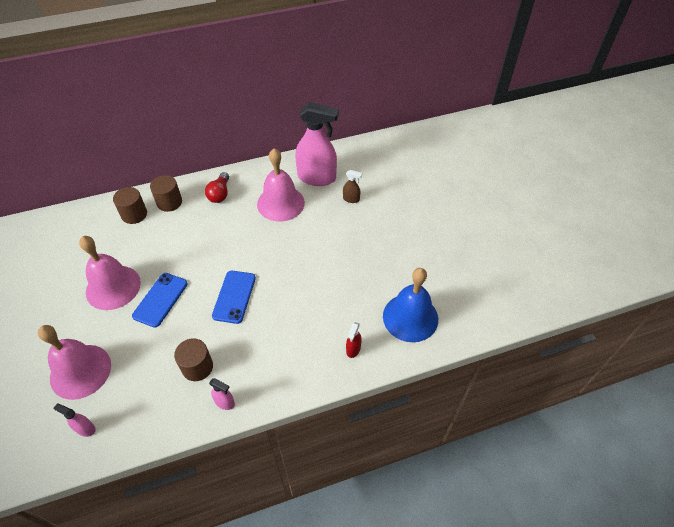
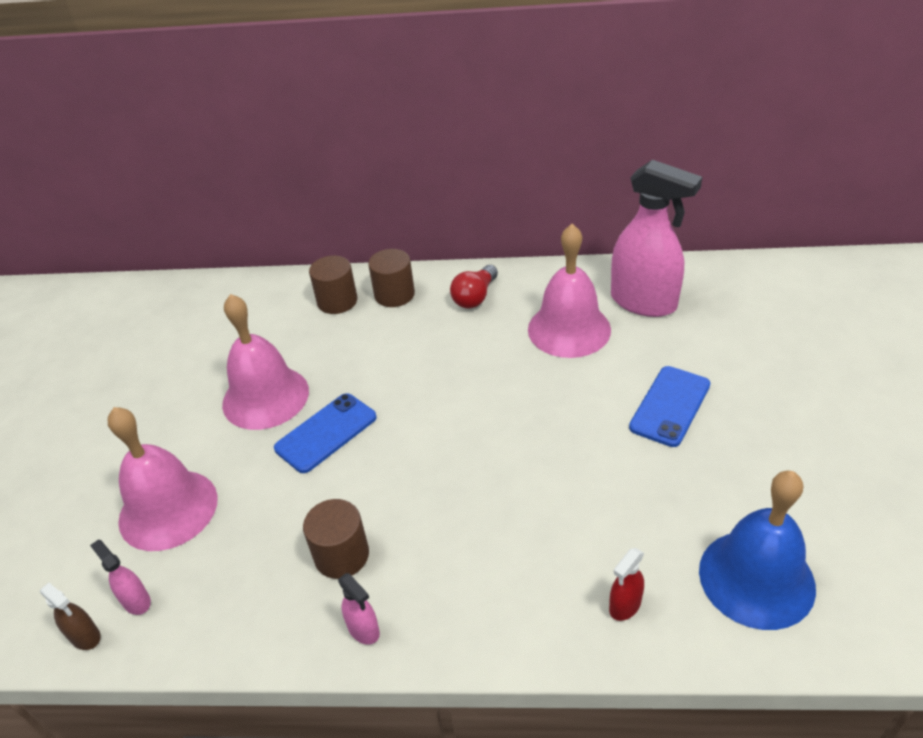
camera: 25 degrees right, 10 degrees down
(234, 297) = (442, 457): blue phone -> blue phone (670, 406)
(351, 199) = (695, 347): brown spray bottle -> brown spray bottle (85, 636)

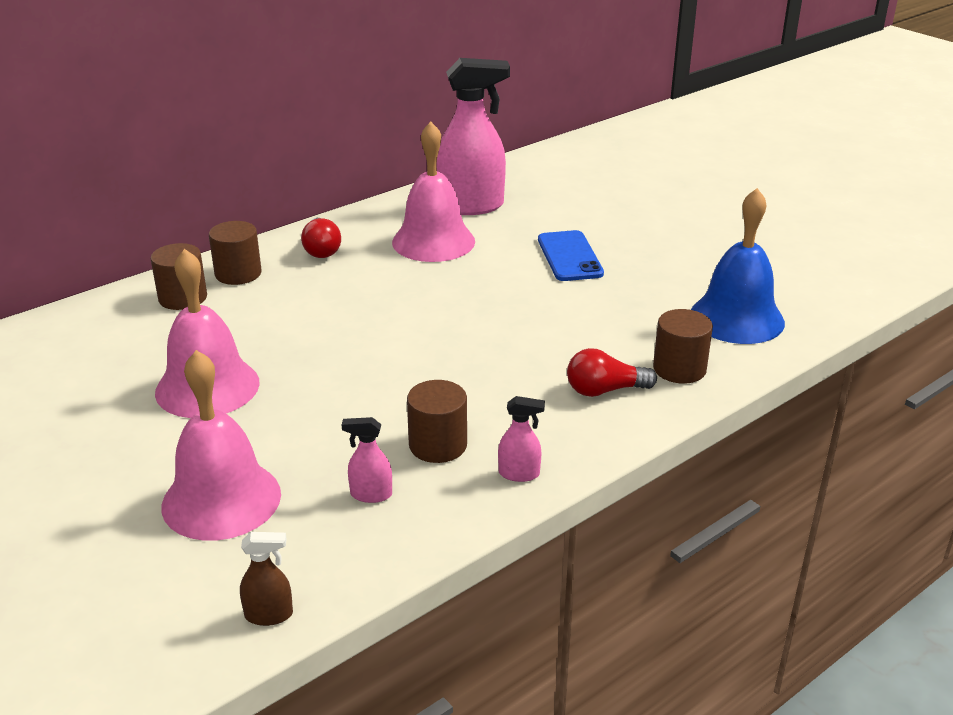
camera: 45 degrees left, 10 degrees down
(136, 601) = (286, 567): pink spray bottle -> pink spray bottle (371, 494)
(326, 433) = (308, 383): blue phone -> none
(528, 586) = (604, 390): none -> red light bulb
(625, 606) = (679, 369): red spray bottle -> brown cylinder

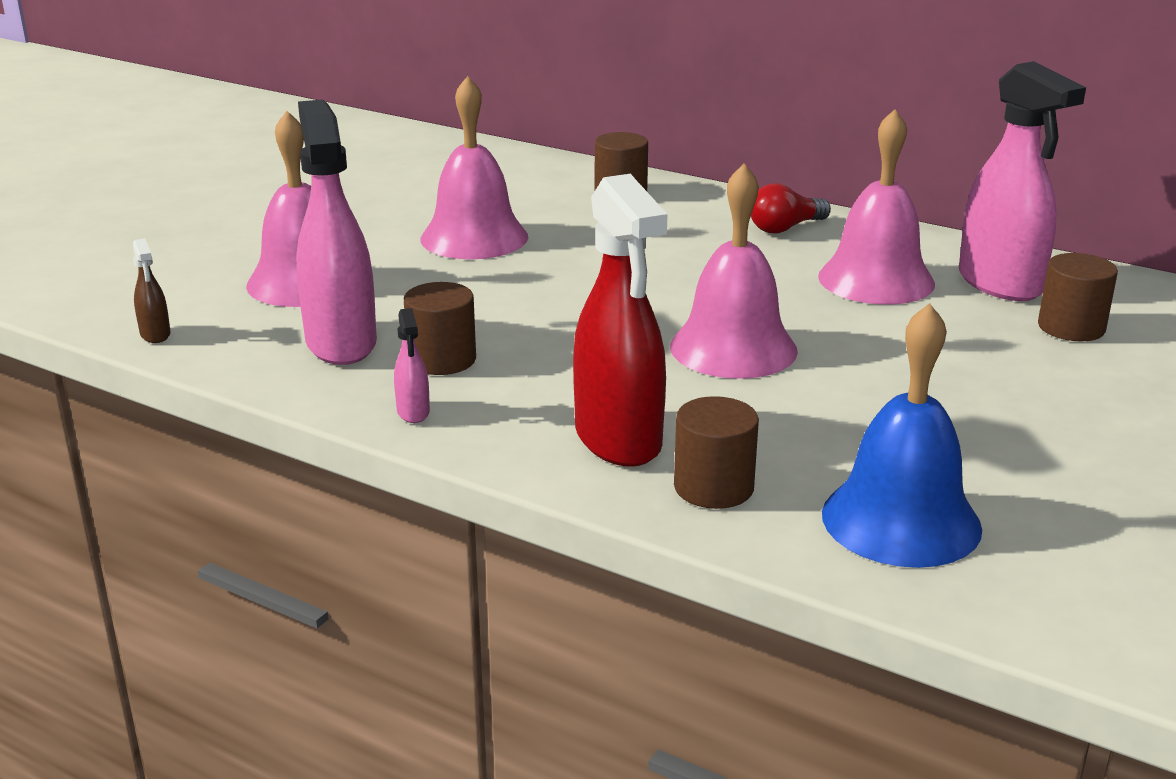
camera: 70 degrees right, 5 degrees down
(238, 273) = (691, 203): brown cylinder -> brown cylinder (1071, 327)
(371, 494) = (341, 343): pink spray bottle -> pink spray bottle, size x2.36
(499, 317) = (733, 348): none -> pink bell
(569, 256) = (941, 368): blue phone -> none
(604, 390) = (618, 440): red light bulb -> red spray bottle

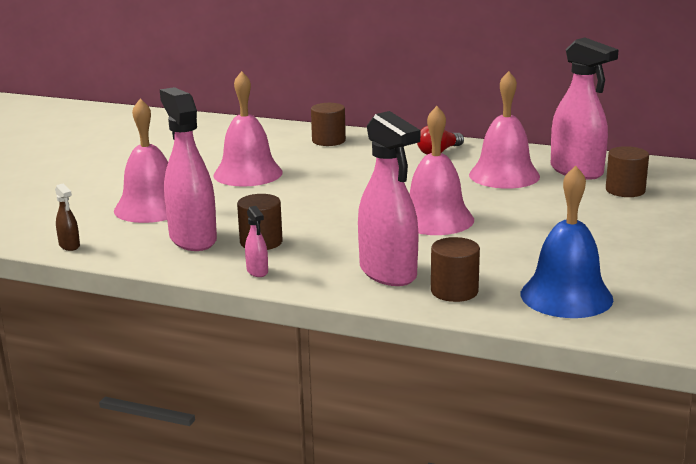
camera: 10 degrees left, 5 degrees down
(618, 440) = (388, 273): red spray bottle -> pink spray bottle

